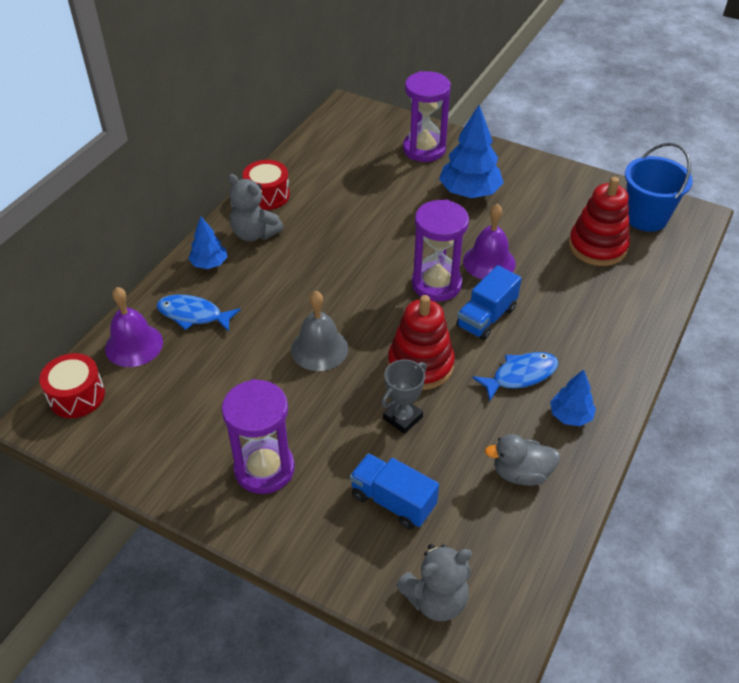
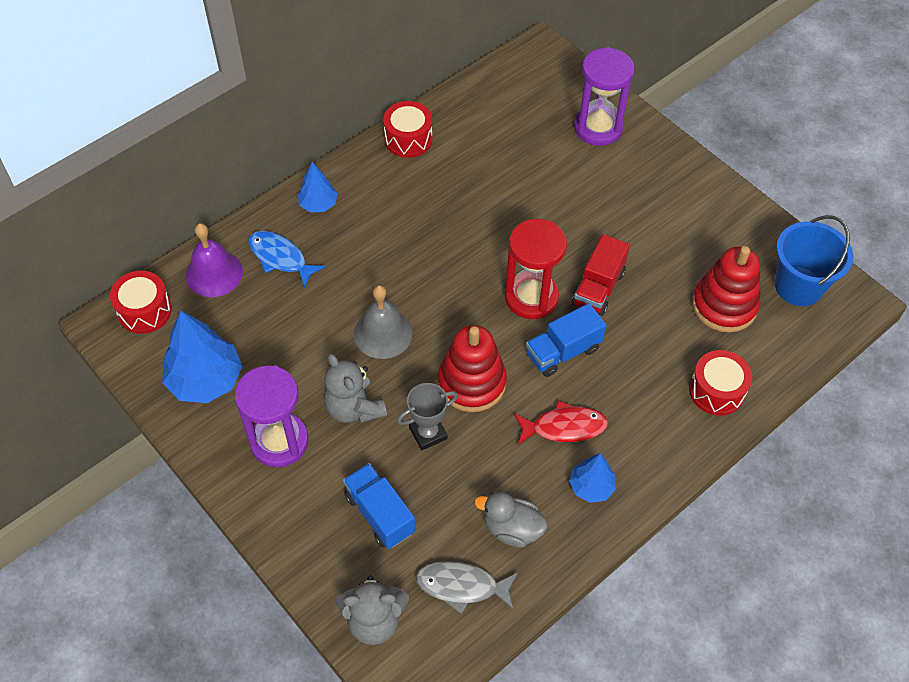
camera: 20 degrees right, 10 degrees up
(254, 234) = (376, 182): grey teddy bear -> grey teddy bear (354, 408)
(436, 284) = (531, 297): purple hourglass -> red hourglass
(469, 192) = (620, 197): blue tree -> blue tree (205, 380)
(489, 262) = (598, 288): purple bell -> red truck
(502, 538) = (462, 586): none -> grey fish
(520, 375) = (564, 427): blue fish -> red fish
(629, 310) = (716, 391): none -> red drum

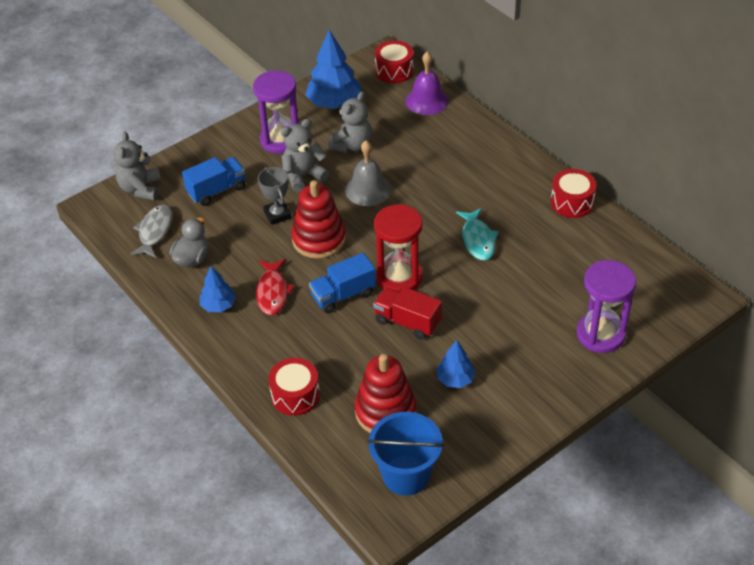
camera: 95 degrees right, 10 degrees down
(280, 258) = (441, 133): blue fish -> none
(297, 354) = (352, 145): none -> grey teddy bear
(318, 204) = (495, 151): blue tree -> blue tree (455, 379)
(468, 223) = (478, 240): none -> turquoise fish
(563, 352) = (343, 295): blue truck -> blue truck turned 90 degrees counterclockwise

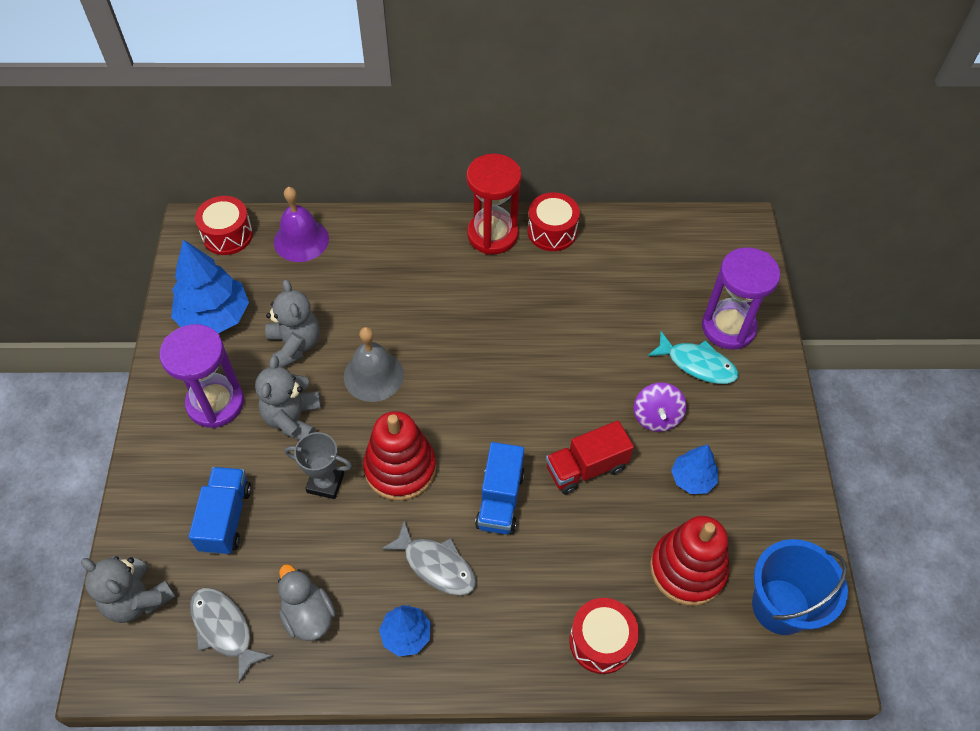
camera: 55 degrees left, 10 degrees up
(272, 292) = (436, 565): red fish -> grey fish
(399, 277) = (520, 433): red hourglass -> red hourglass (492, 235)
(478, 240) = (531, 334): turquoise fish -> turquoise fish (697, 364)
(483, 336) = (656, 417): none -> purple spinning top

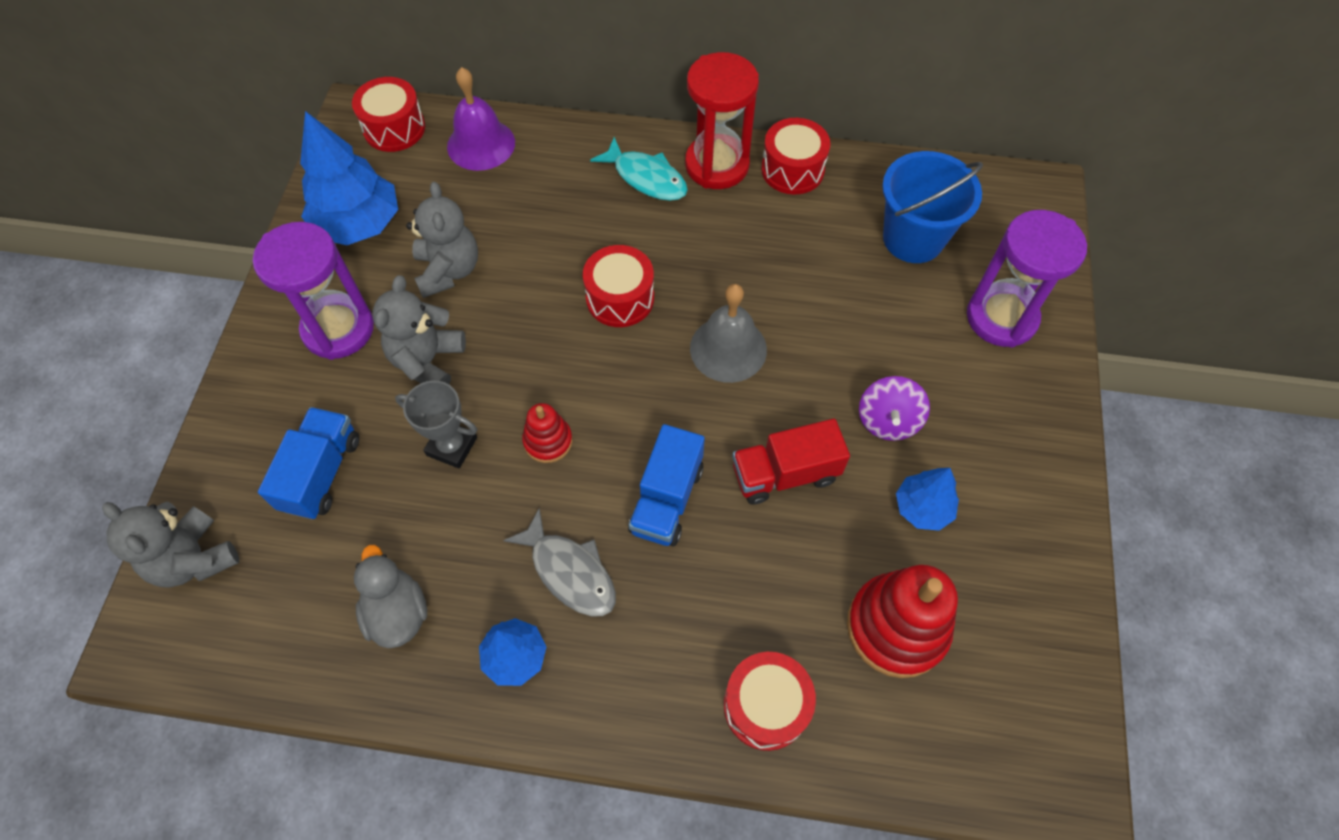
camera: 10 degrees right, 5 degrees up
(224, 629) = (291, 613): grey fish -> none
(373, 375) = (537, 320): grey bell -> grey bell (728, 349)
(400, 468) = (548, 441): red stacking toy -> red stacking toy, size x0.54
(435, 350) = (620, 298): none -> red drum
(697, 364) = (953, 360): turquoise fish -> turquoise fish (646, 178)
(780, 606) = (1015, 697): blue bucket -> blue bucket (913, 238)

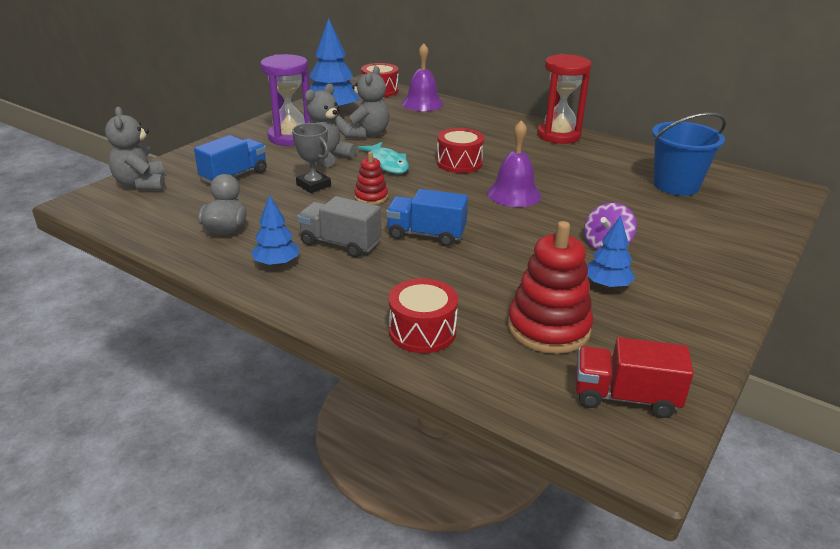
camera: 25 degrees right, 30 degrees down
(570, 572) = (340, 243): grey fish -> grey truck
(646, 178) = (510, 131): turquoise fish -> turquoise fish (387, 164)
(667, 499) = (426, 235): blue truck -> blue truck turned 60 degrees clockwise
(728, 349) = (514, 194): grey bell -> purple bell
(785, 474) = (514, 246): red truck -> red truck (625, 397)
(792, 169) = (608, 146): red drum -> none
(1001, 317) = (724, 227): purple hourglass -> none

